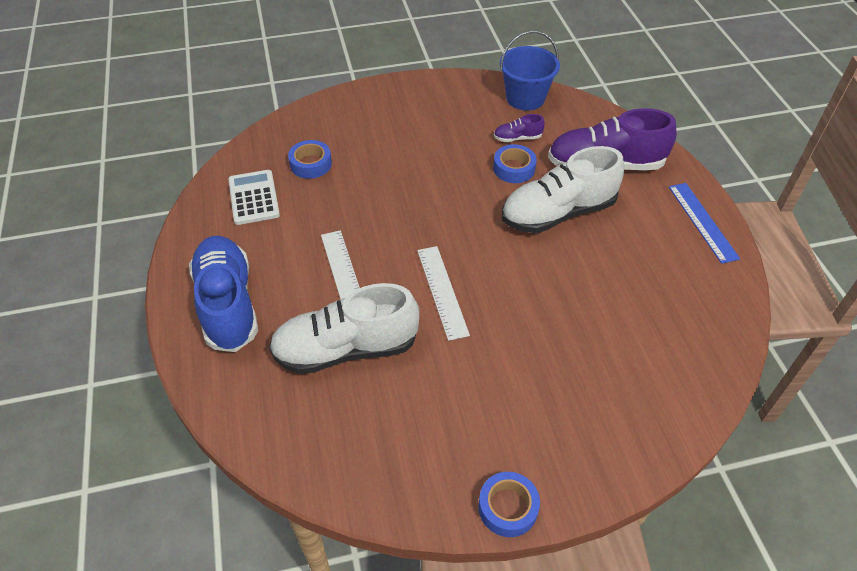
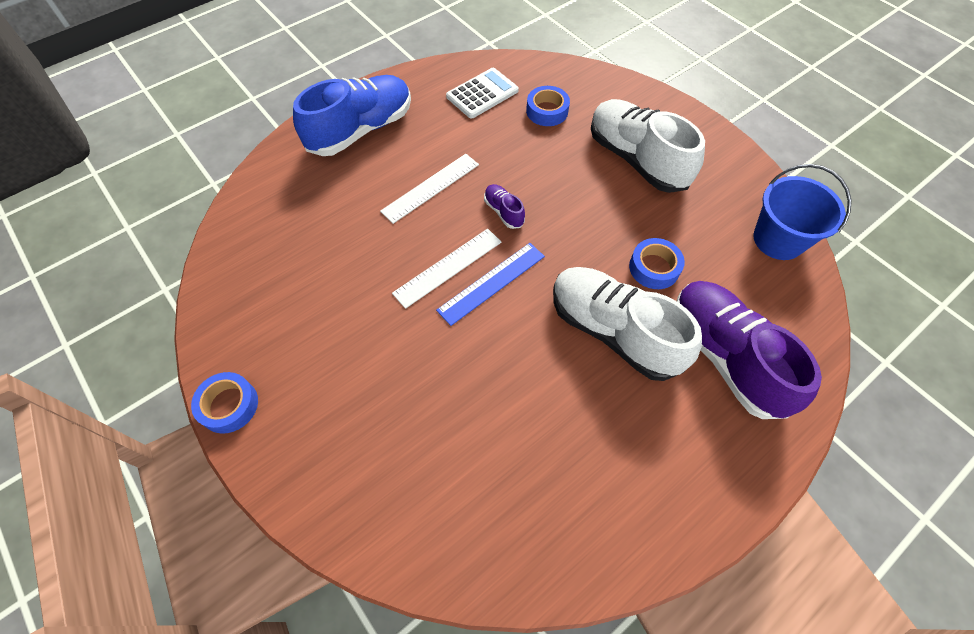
camera: 65 degrees right, 10 degrees up
(346, 349) = (350, 223): white shoe -> white shoe (636, 159)
(517, 138) = (705, 255): purple shoe -> purple shoe (503, 212)
(702, 222) = (702, 497): blue ruler -> blue ruler (491, 282)

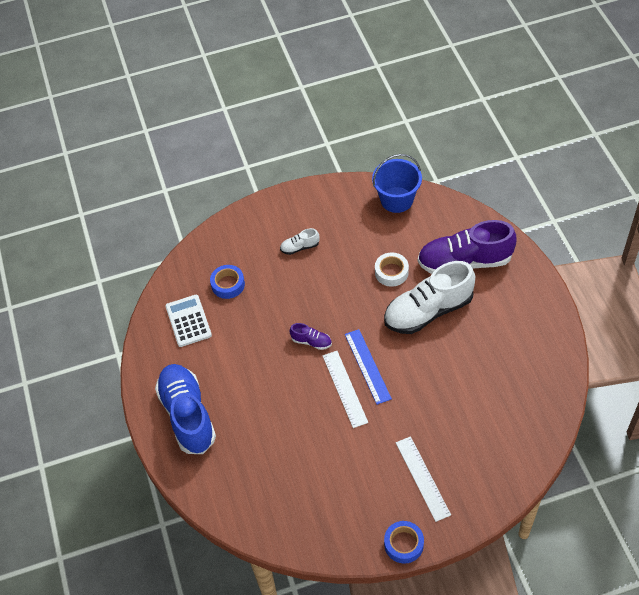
camera: 65 degrees left, 5 degrees down
(431, 188) = (269, 381): white ruler -> white ruler (423, 478)
(503, 212) = (311, 341): purple shoe -> purple shoe turned 150 degrees counterclockwise
(636, 159) = (300, 247): white shoe -> white shoe, size x0.43
(654, 268) = (391, 272): blue tape -> white tape

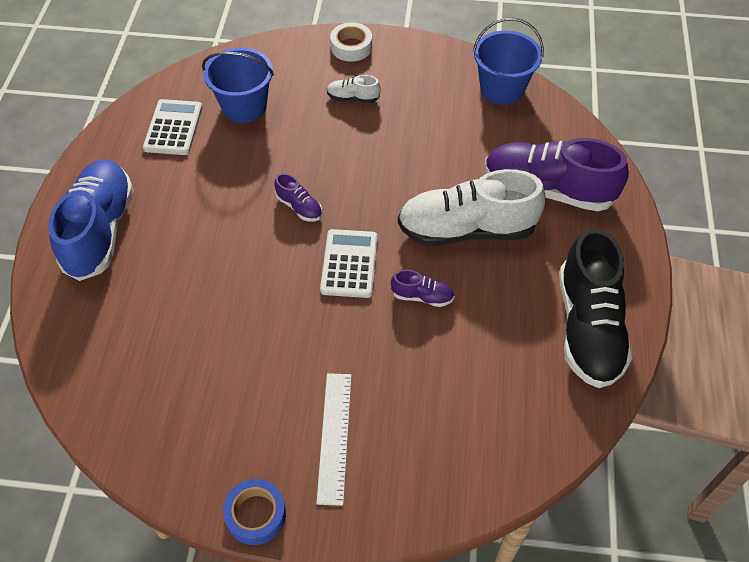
camera: 20 degrees right, 0 degrees up
(228, 284) = (244, 106): blue tape -> blue bucket
(344, 388) = (304, 279): white ruler -> none
(367, 366) = (349, 264): blue ruler -> white calculator
(391, 272) = (446, 167): white tape -> white tape (351, 47)
(425, 368) = (422, 296): none -> purple shoe
(535, 343) = (588, 327): none -> black shoe

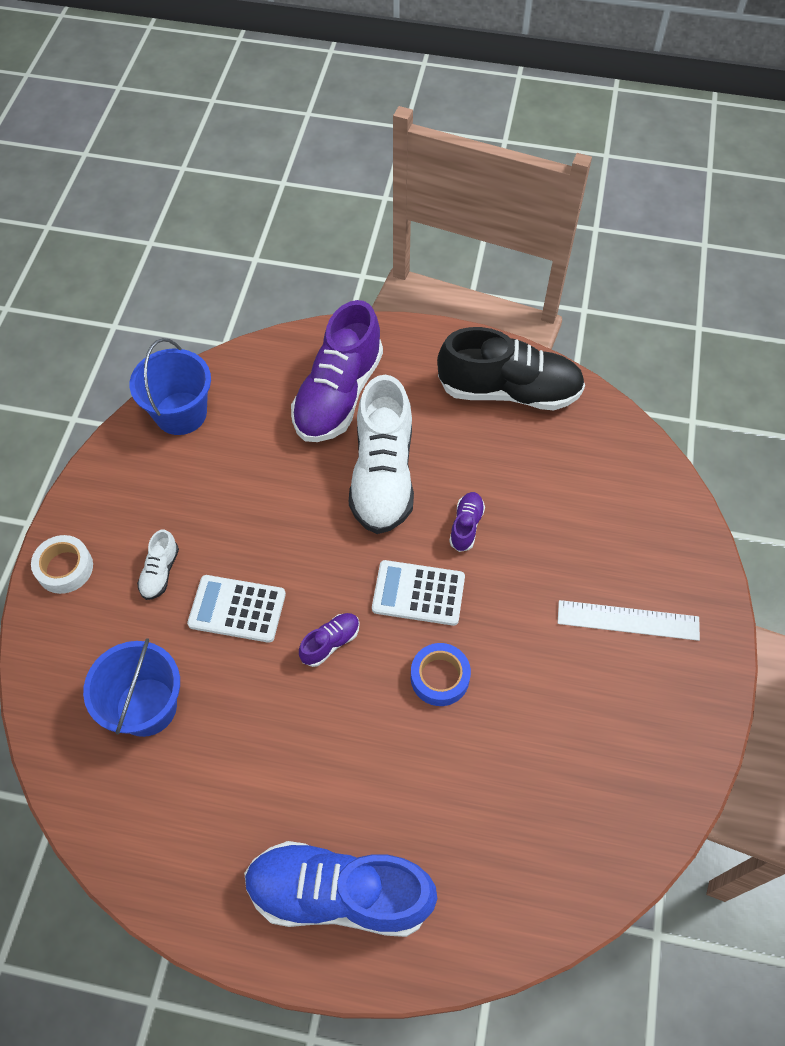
camera: 85 degrees left, 5 degrees up
(173, 128) = (168, 802): white calculator -> white calculator (237, 609)
(256, 515) = (713, 697): blue tape -> blue tape (440, 677)

